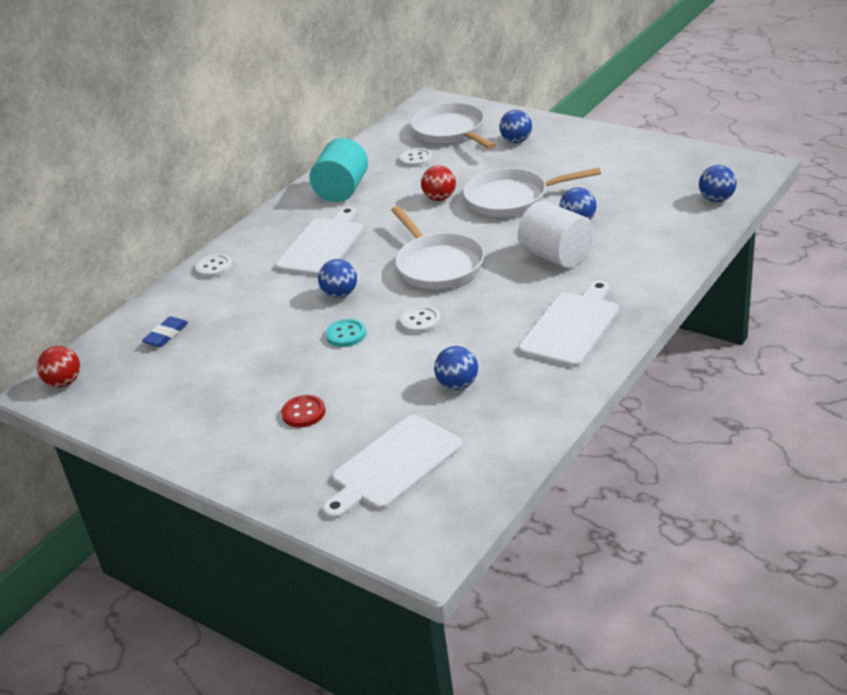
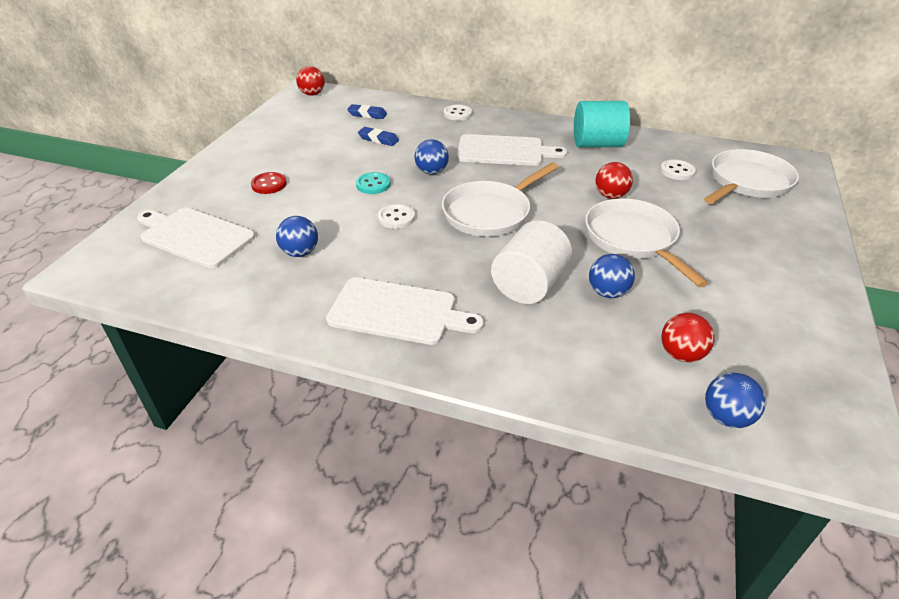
camera: 70 degrees right, 5 degrees up
(240, 328) = (378, 139): none -> blue eraser
(516, 141) = (760, 226): blue ball -> none
(655, 204) = (681, 354): none -> red ball

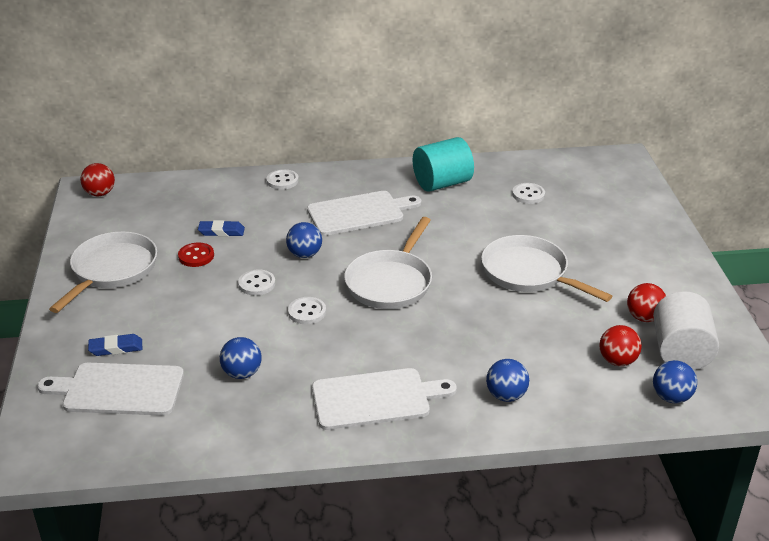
camera: 25 degrees left, 5 degrees down
(269, 184) = (147, 313): red button -> red button (196, 256)
(367, 114) = (185, 205): blue eraser -> blue eraser (116, 348)
(373, 185) = (257, 284): turquoise button -> white button
(529, 285) = (469, 340): white cylinder -> white cylinder (680, 352)
(607, 292) = (535, 327): blue ball -> blue ball (506, 395)
(610, 196) = (486, 235): red ball -> red ball (644, 317)
(747, 182) = (591, 191): white pan -> white pan (111, 270)

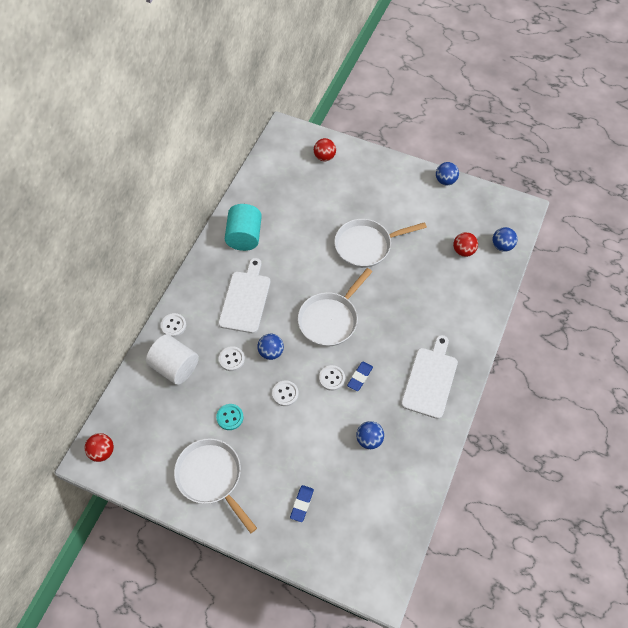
camera: 60 degrees left, 25 degrees up
(118, 389) = (345, 516): white cutting board -> none
(196, 256) = (230, 417): red button -> turquoise button
(221, 231) = (211, 390): blue eraser -> blue eraser (360, 377)
(391, 282) = (330, 319): white pan -> white pan turned 75 degrees clockwise
(506, 395) = (461, 316): blue ball -> blue ball (445, 181)
(528, 195) = (289, 200): white button -> white button (231, 359)
(644, 317) = (437, 217): red ball -> red ball (324, 157)
(680, 352) = (472, 220): white cylinder -> white cylinder (175, 367)

